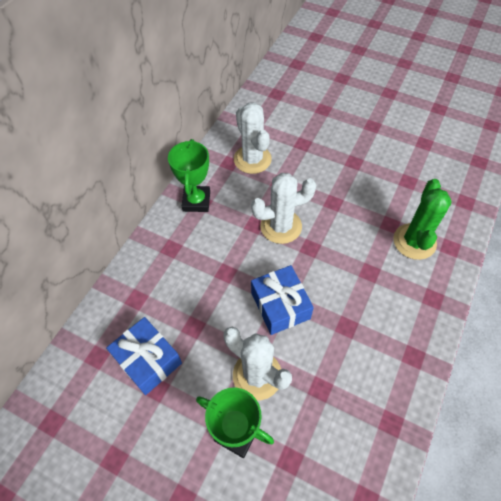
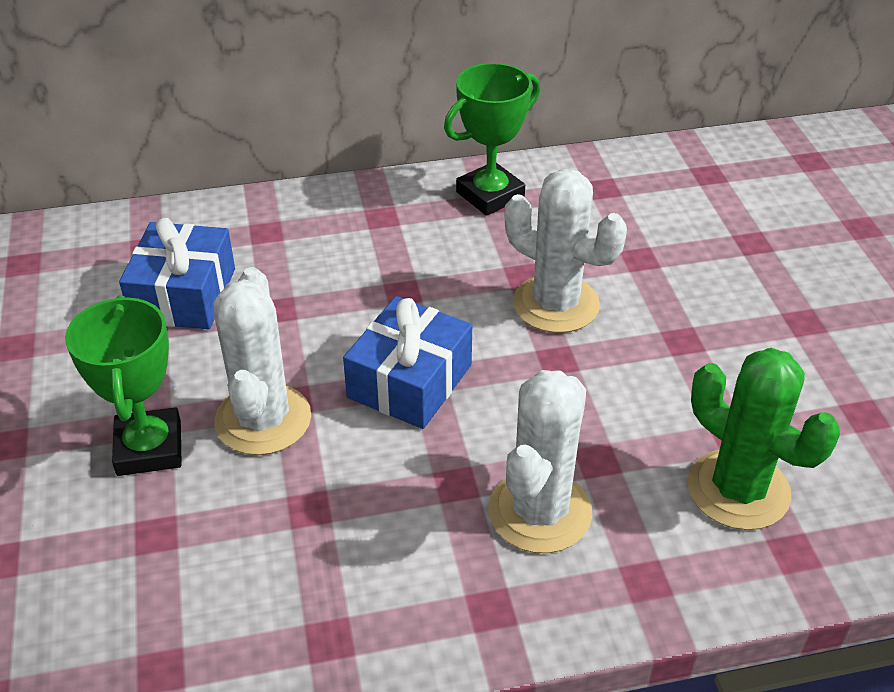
camera: 50 degrees right, 15 degrees down
(252, 159) = (642, 206): white cactus -> white cactus (540, 512)
(414, 241) = (738, 490): green cactus -> green cactus turned 75 degrees clockwise

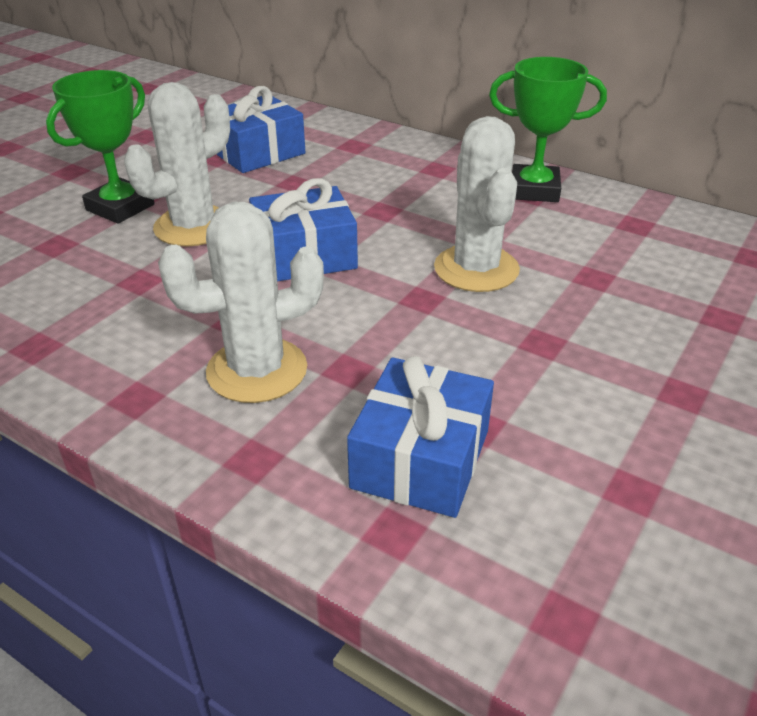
camera: 45 degrees right, 5 degrees down
(738, 490) = (420, 459): green cactus -> blue gift

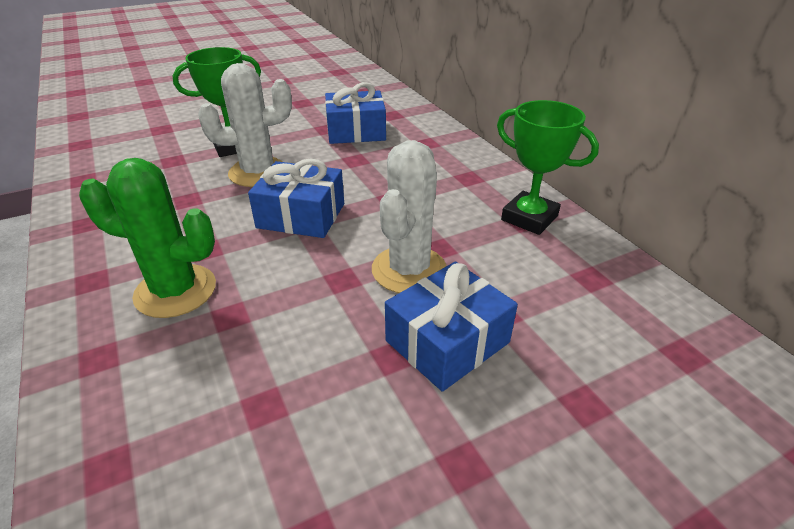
camera: 30 degrees right, 0 degrees up
(257, 370) = (175, 291): white cactus -> green cactus
(420, 459) = (192, 414): blue gift -> blue gift (447, 341)

